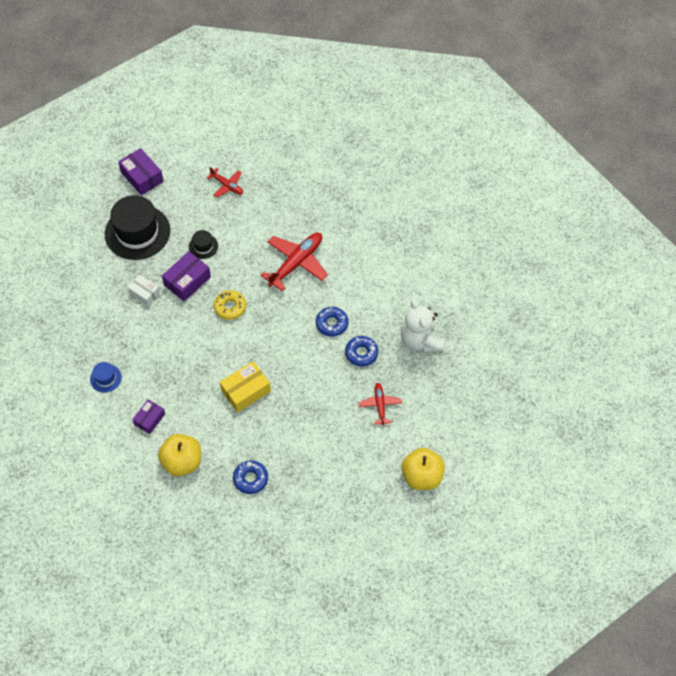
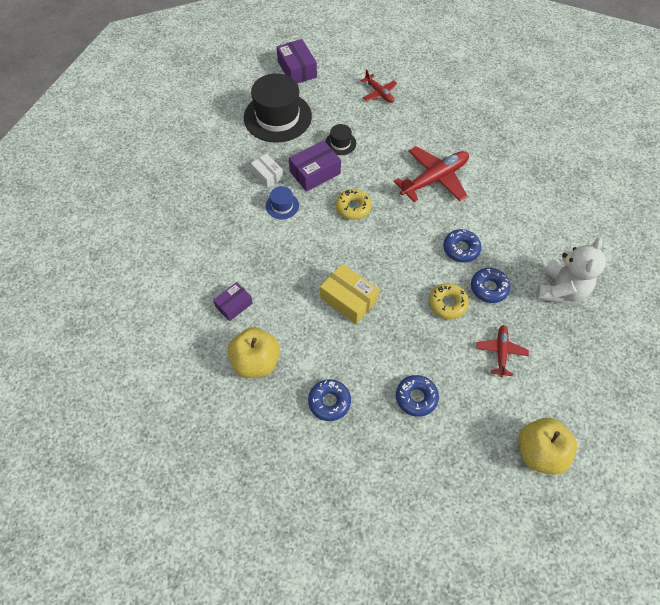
camera: 15 degrees right, 0 degrees up
(105, 378) = (201, 250): blue hat -> blue hat (282, 206)
(246, 391) = (348, 299): yellow box -> yellow box turned 60 degrees clockwise
(319, 458) = (416, 397): none -> blue donut
(329, 375) = (447, 304): none -> yellow donut
(420, 341) = (560, 289): white teddy bear -> white teddy bear turned 150 degrees counterclockwise

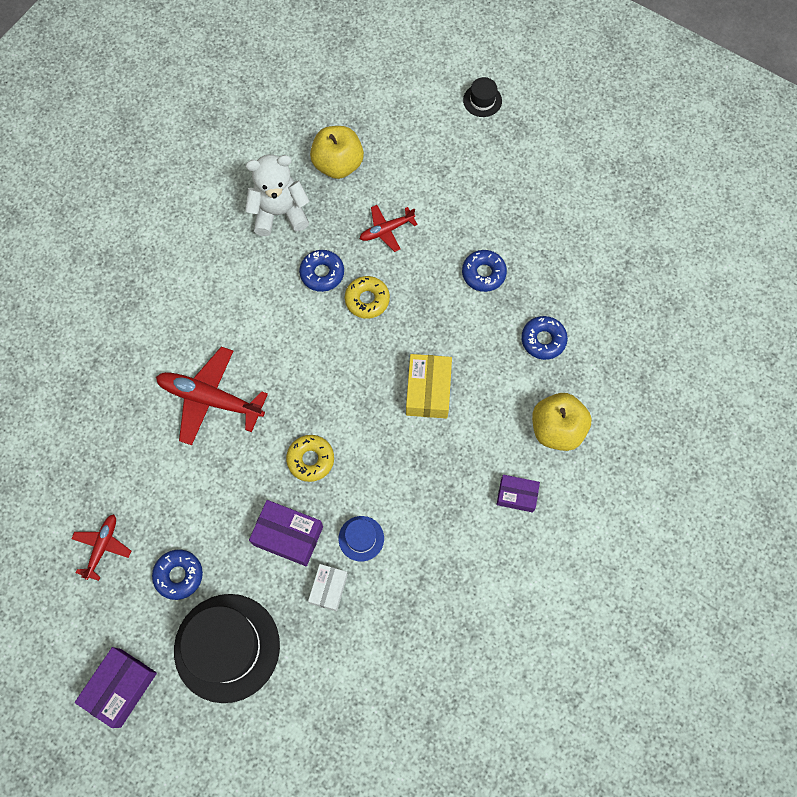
camera: 125 degrees left, 10 degrees up
(340, 143) = (222, 537): black hat -> black hat (482, 100)
(461, 249) = (291, 322): blue donut -> blue donut (179, 575)
(539, 452) = (459, 160): yellow apple -> yellow apple (338, 164)

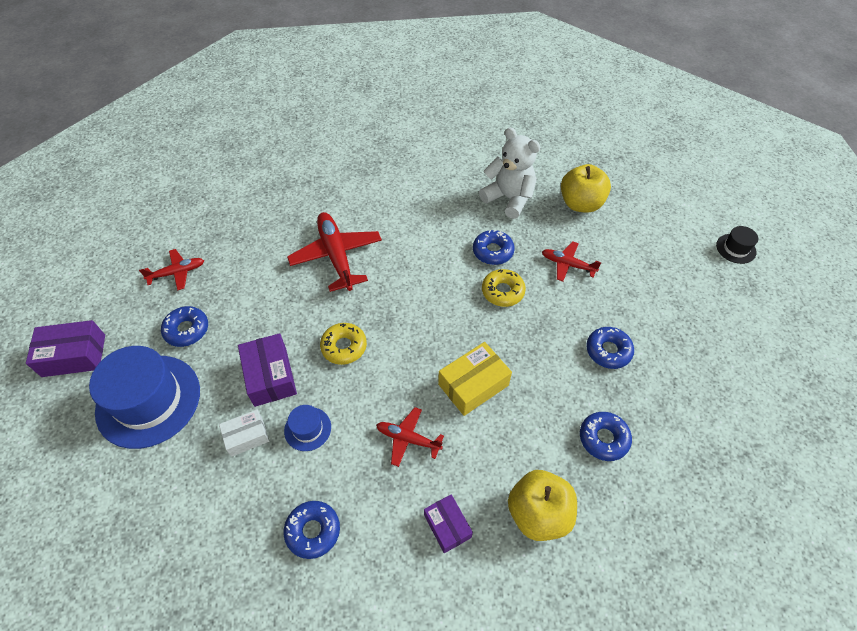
camera: 50 degrees right, 15 degrees down
(227, 647) = (148, 400): black hat -> blue hat
(431, 471) = (408, 439): none -> red plane
(446, 589) = (313, 531): none -> blue donut

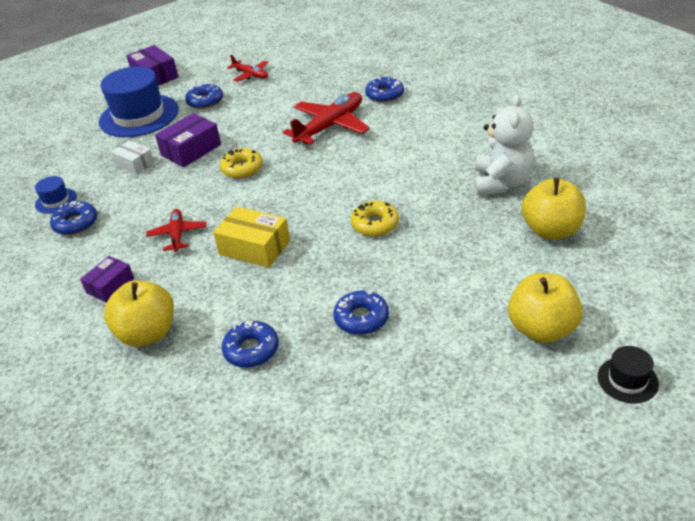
camera: 65 degrees right, 15 degrees down
(307, 429) = (157, 185): blue hat -> blue hat (56, 201)
(493, 251) = (419, 200): blue donut -> blue donut (384, 95)
(567, 265) = (451, 252): red plane -> none
(673, 261) = (542, 329): none -> yellow apple

